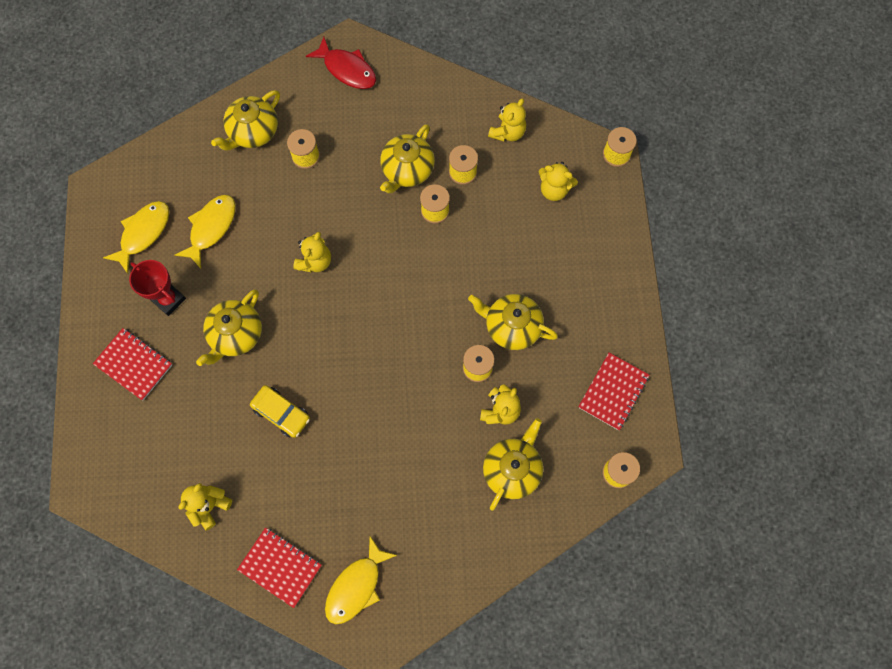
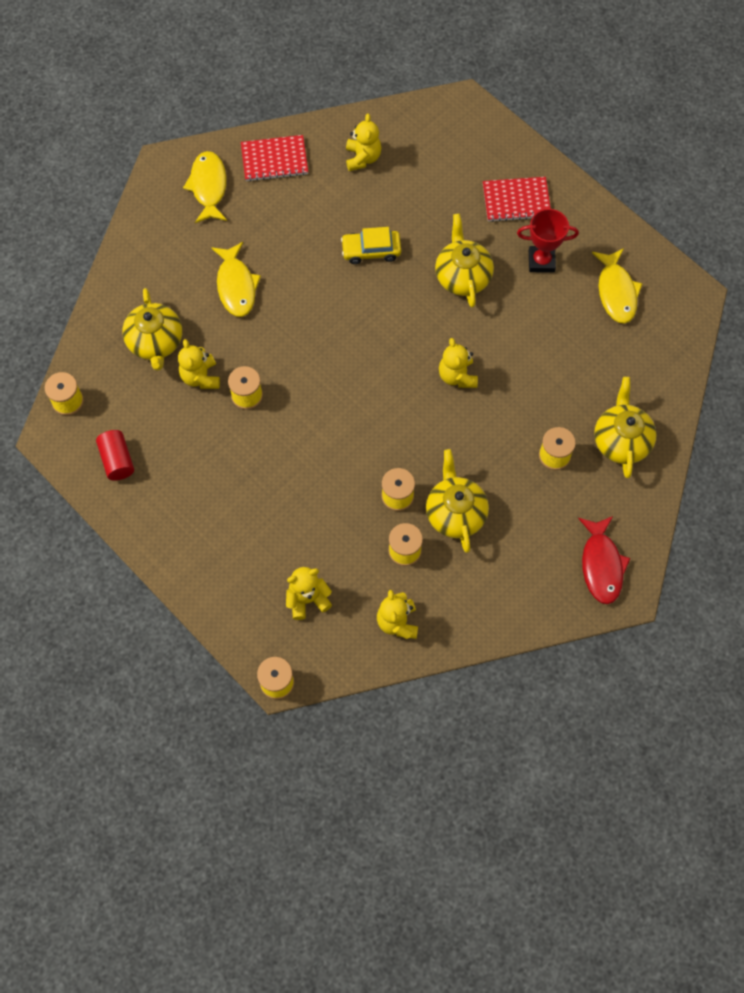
camera: 140 degrees right, 5 degrees down
(211, 228) = (568, 337): yellow fish -> yellow fish (236, 286)
(347, 69) = (601, 565): red fish -> red fish turned 90 degrees counterclockwise
(511, 326) = (245, 448): yellow teapot -> none
(613, 392) = (117, 460): red notebook -> red cylinder

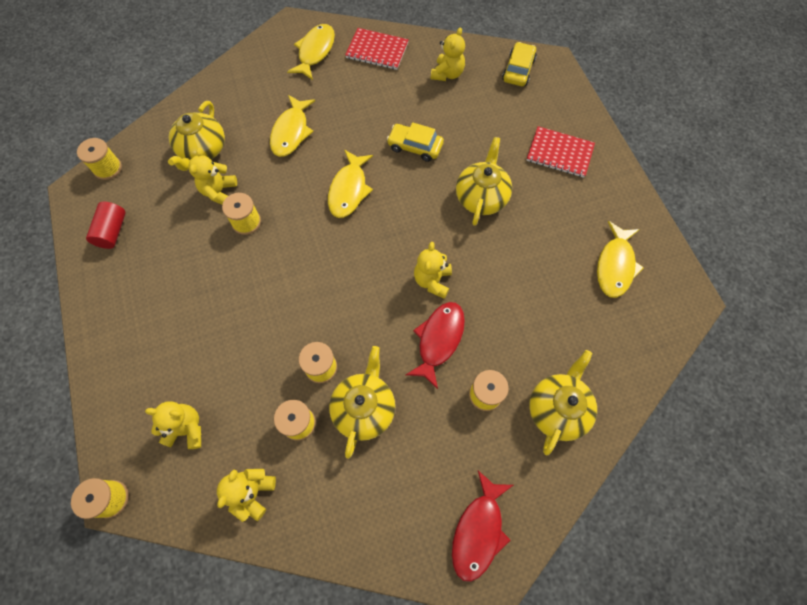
camera: 25 degrees right, 0 degrees up
(330, 322) = (349, 190): none -> yellow fish
(433, 125) = (518, 70): none -> yellow car
(490, 426) = (439, 340): none -> red fish
(541, 261) = (558, 212): red trophy -> none

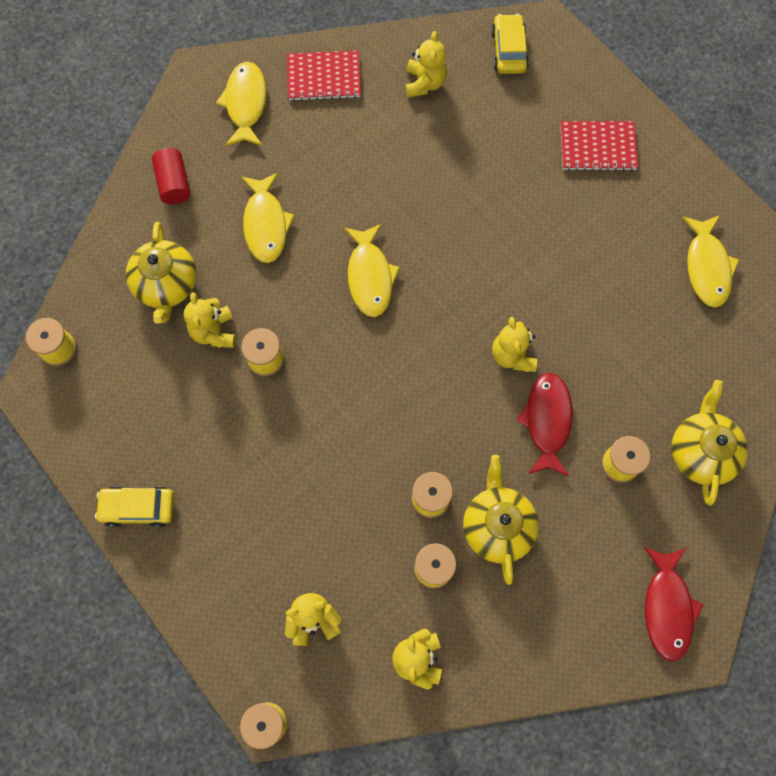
camera: 20 degrees left, 5 degrees up
(112, 231) = (107, 426): red cylinder -> red cylinder (174, 183)
(415, 146) = (425, 194): yellow car -> yellow car (138, 508)
(481, 197) = (528, 233): yellow teapot -> none

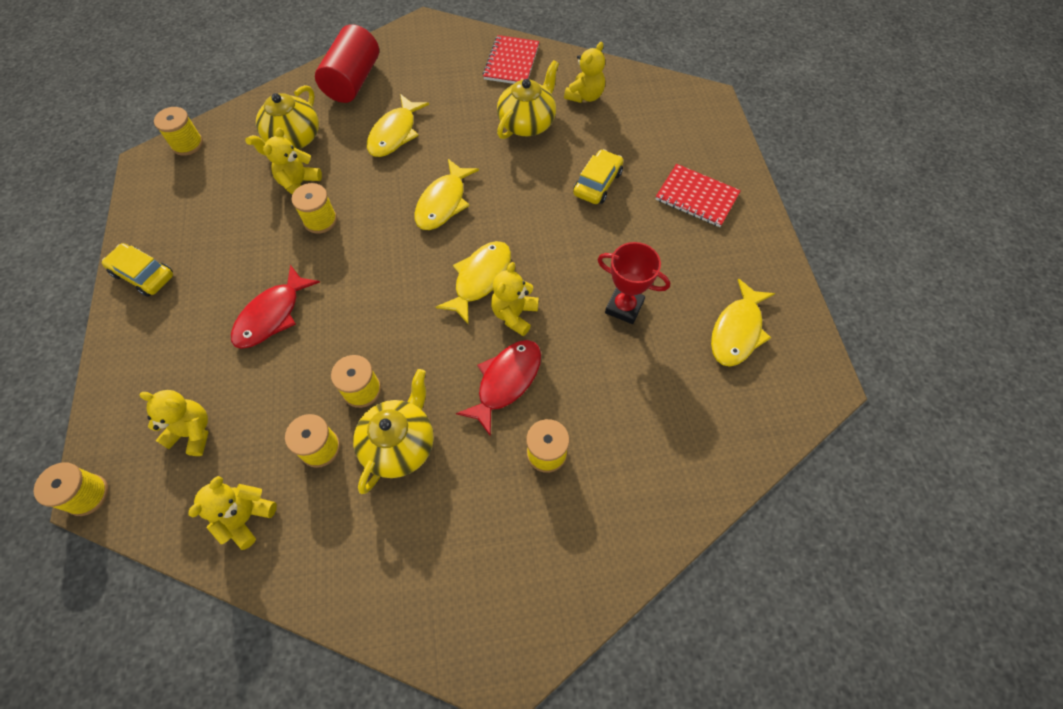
camera: 30 degrees right, 10 degrees down
(174, 183) = (353, 81): red cylinder -> red cylinder, size x1.63
(246, 104) = (443, 55): yellow fish -> yellow fish (480, 279)
(324, 77) = (511, 62): red notebook -> red notebook turned 75 degrees clockwise
(509, 50) = (667, 102): yellow car -> yellow car (597, 183)
(601, 295) = (624, 307): none -> red trophy
(667, 607) = (501, 612): red fish -> red fish (272, 315)
(701, 451) = (631, 485): yellow teapot -> yellow teapot (527, 123)

